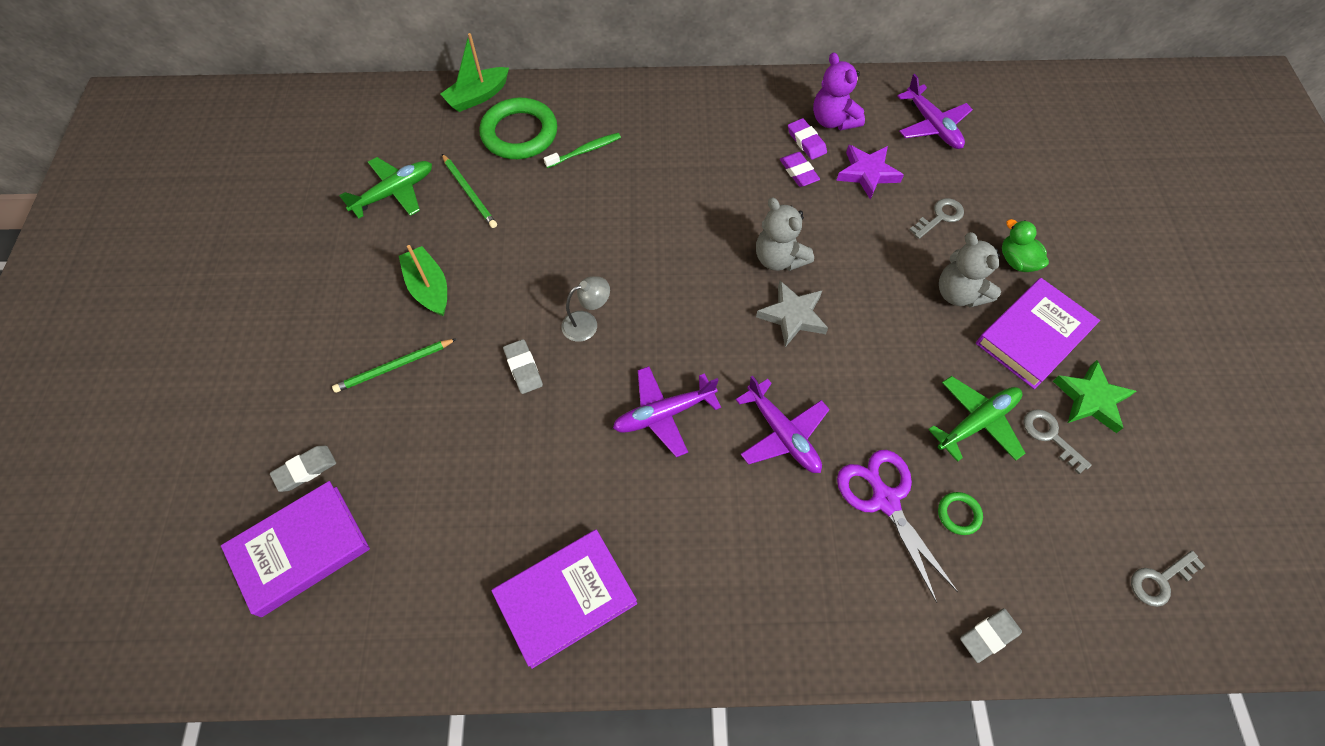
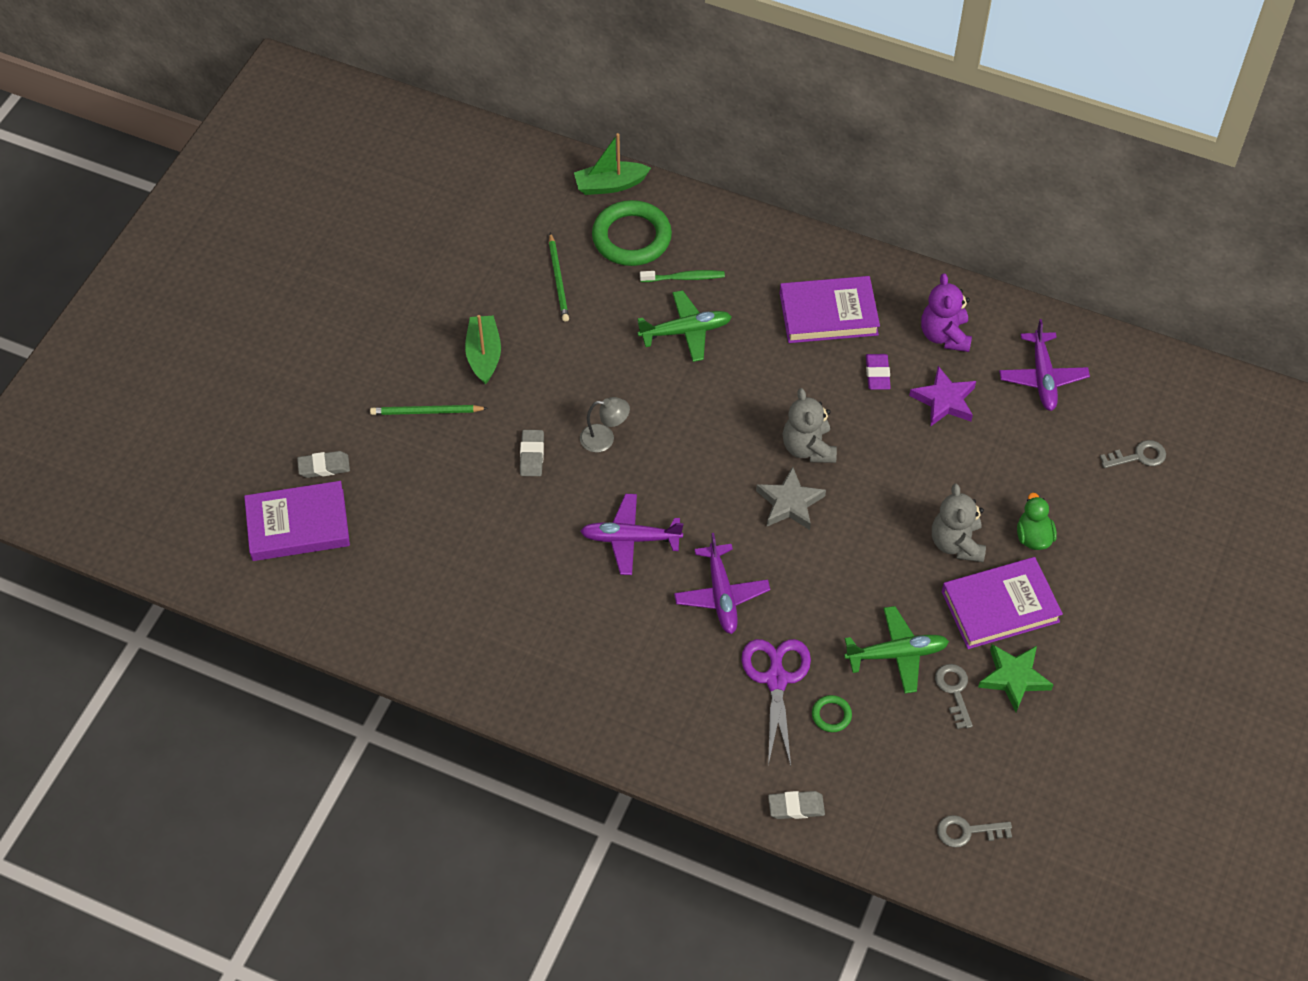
camera: 25 degrees right, 5 degrees down
(394, 192) = (492, 255): green plane -> green plane (686, 331)
(566, 598) = (481, 642): purple book -> purple book (828, 314)
(806, 141) = (904, 347): purple eraser -> none
(940, 217) = (987, 468): grey key -> grey key (1138, 456)

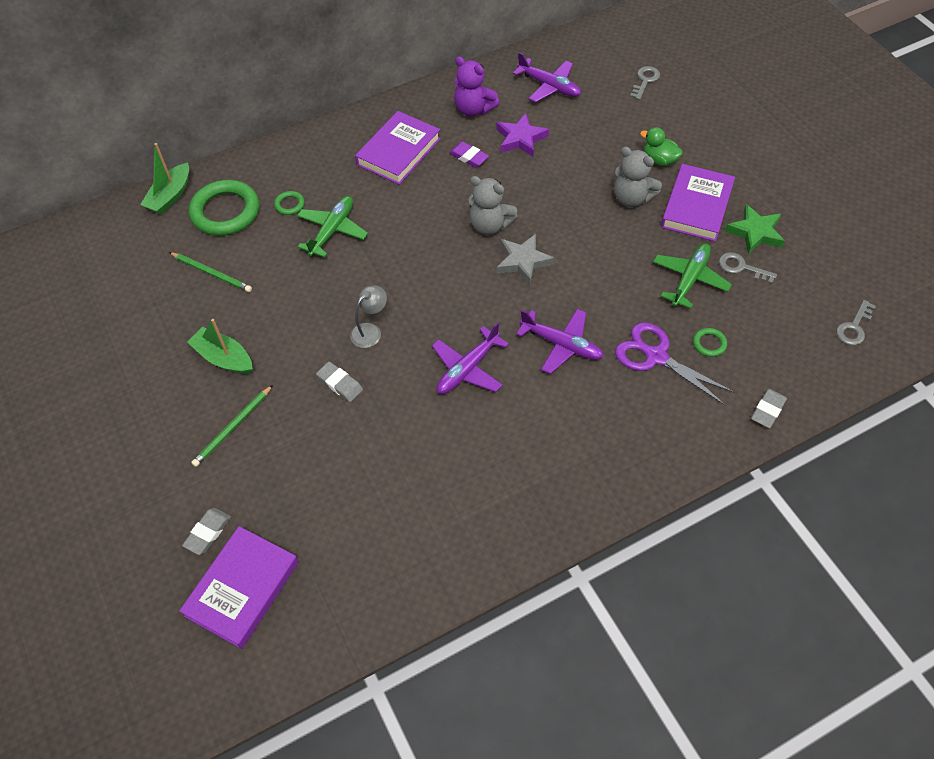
camera: 50 degrees left, 0 degrees up
(684, 278) = (289, 204): green toothbrush -> green ring

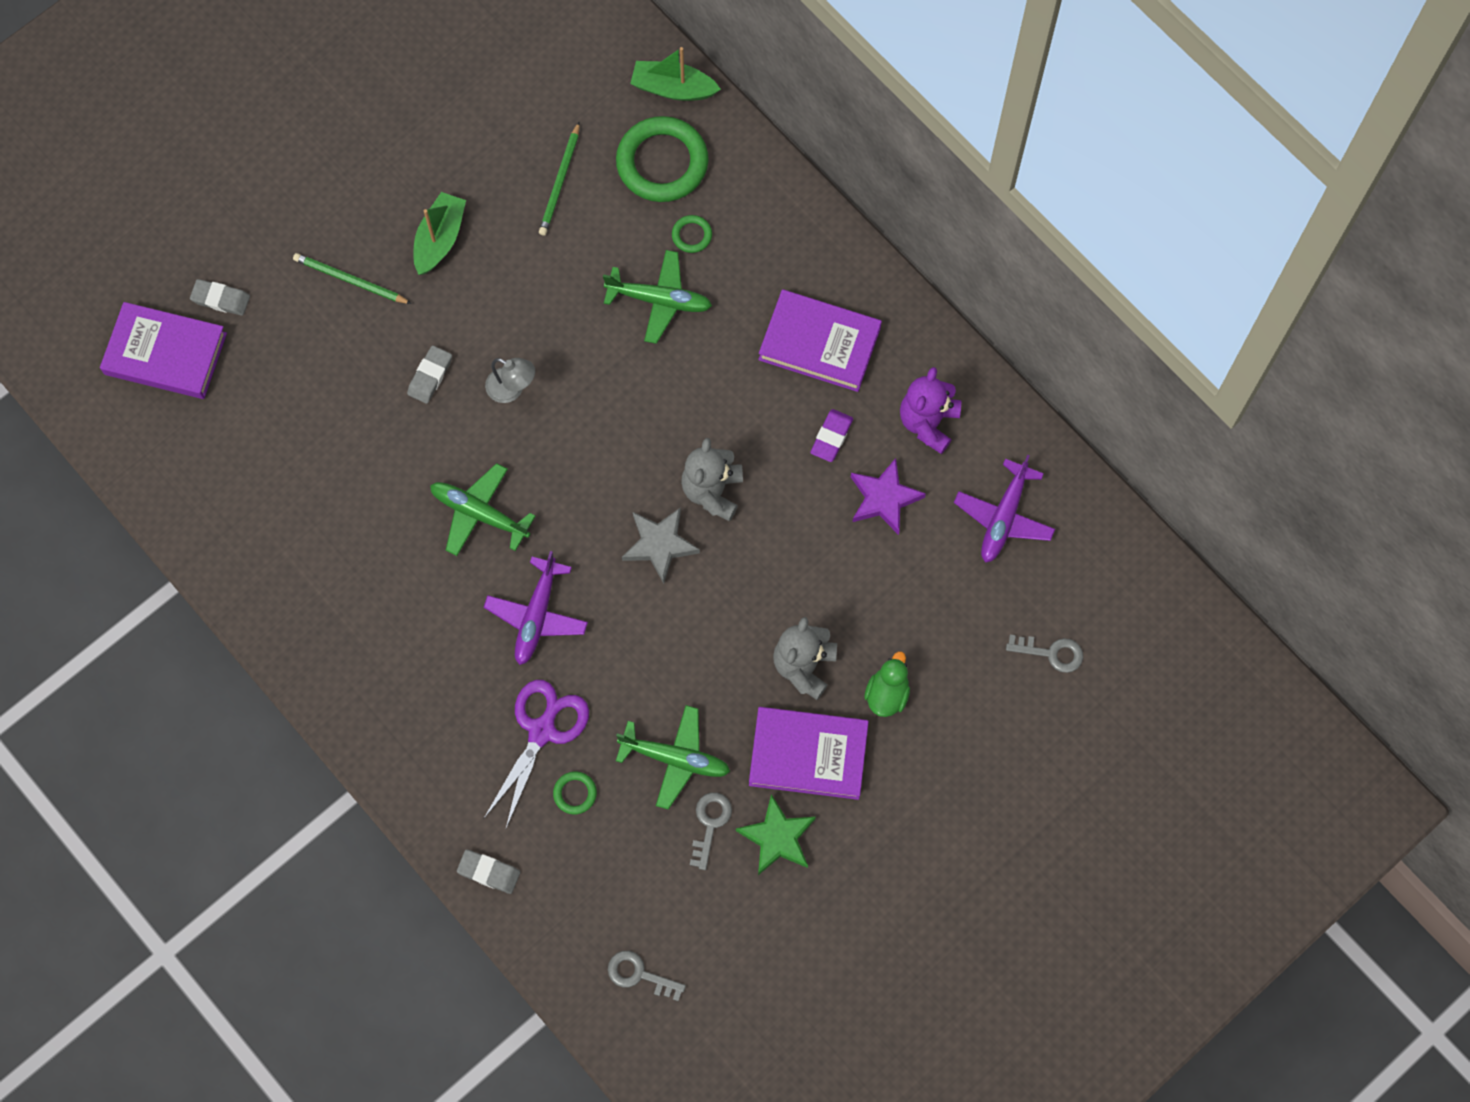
camera: 75 degrees right, 15 degrees up
(467, 369) = (479, 513): purple plane -> green plane

